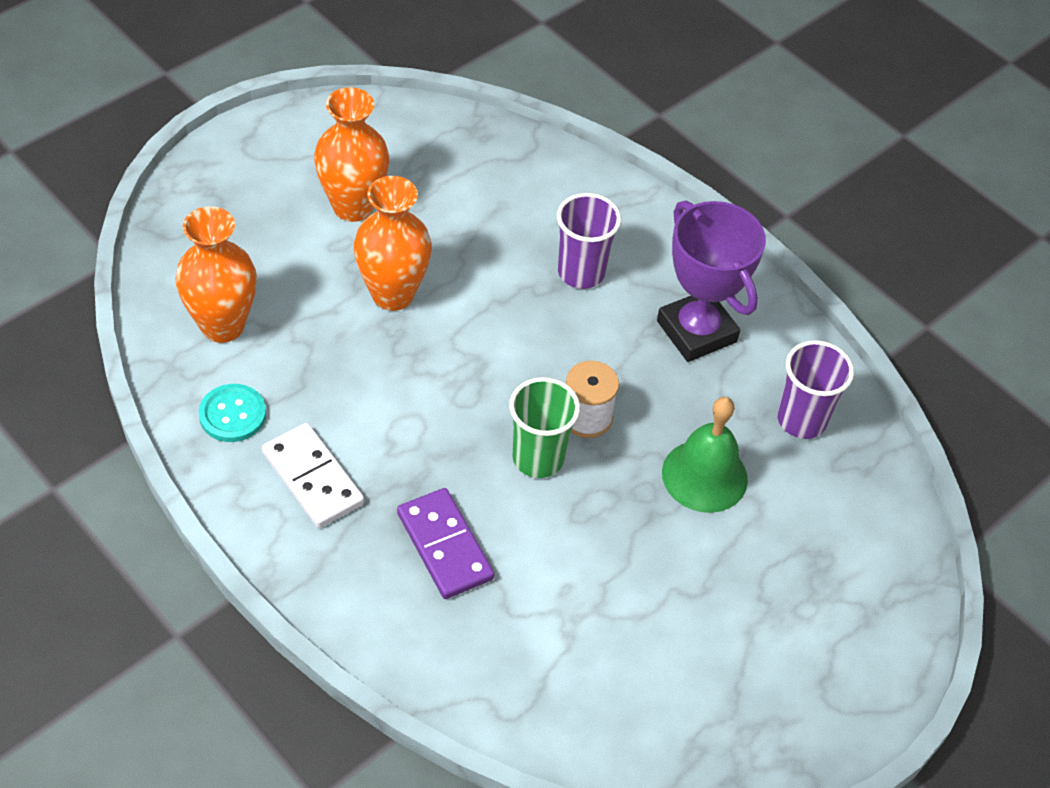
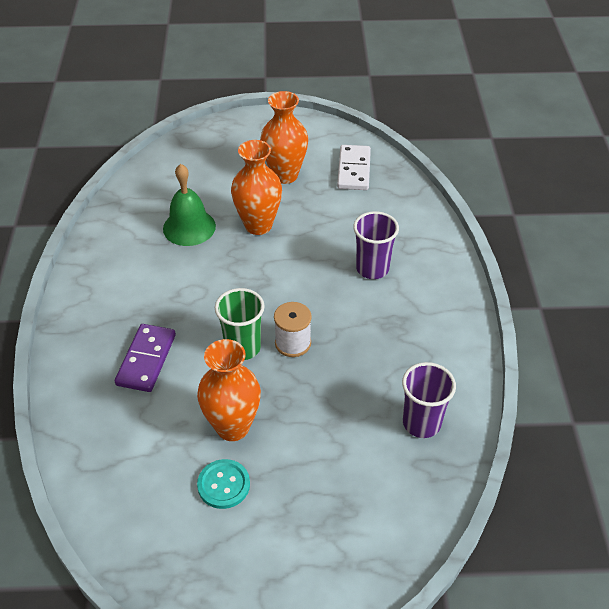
camera: 45 degrees right, 5 degrees down
(222, 326) = (161, 196): orange vase -> orange vase (232, 427)
(232, 414) = (120, 237): turquoise button -> turquoise button (223, 485)
(313, 478) = (122, 287): white domino -> white domino (354, 170)
(696, 331) = (408, 336): purple trophy -> none
(704, 476) = (326, 415): green bell -> green bell (189, 227)

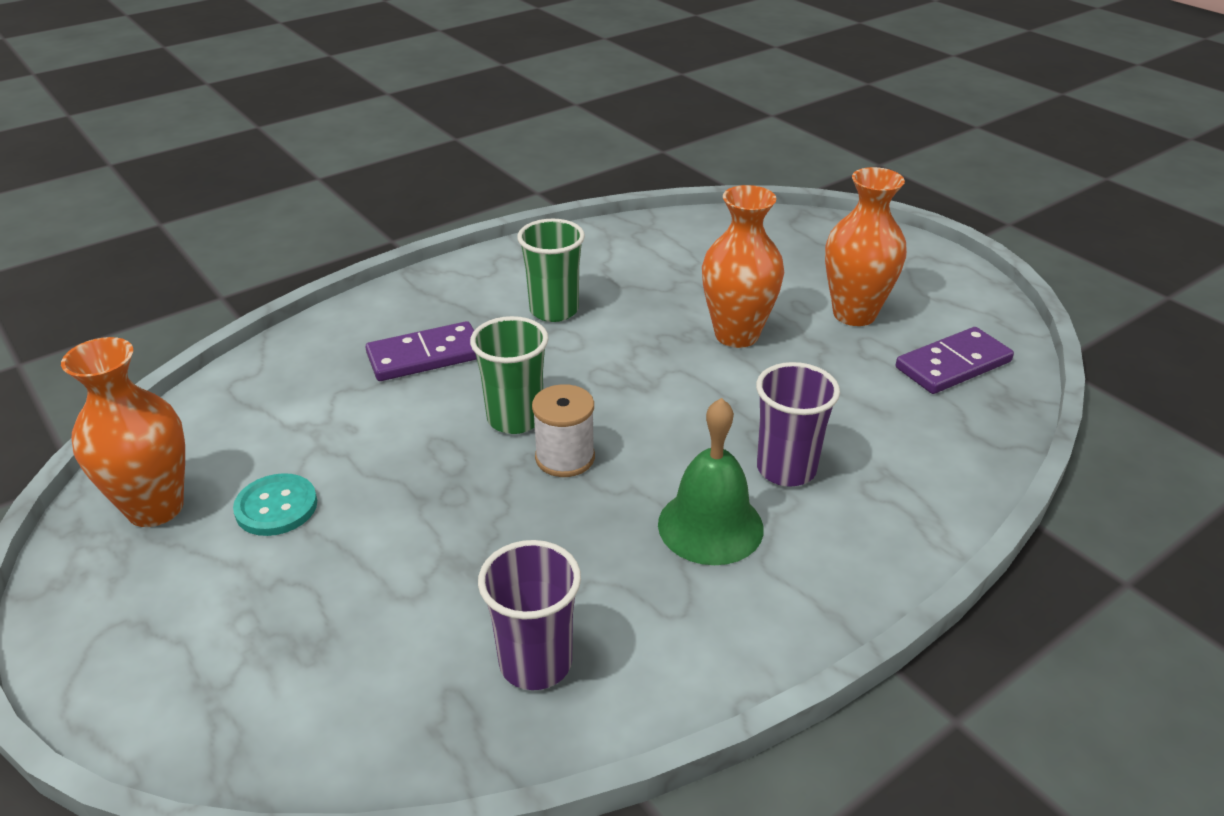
camera: 55 degrees right, 10 degrees down
(160, 283) = (554, 310): none -> green cup
(189, 227) = (666, 288): green bell -> green bell (710, 526)
(232, 427) = (376, 471): orange vase -> orange vase (155, 508)
(354, 170) = (953, 365): white domino -> purple domino

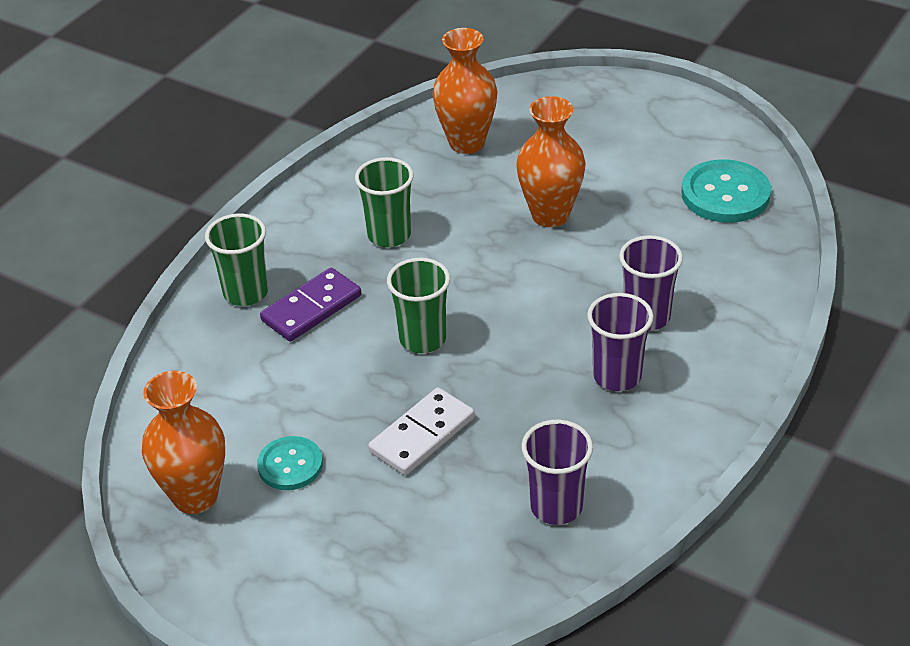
camera: 20 degrees left, 5 degrees up
(374, 325) = (246, 293): none -> green cup
(440, 520) = (422, 434): none -> white domino
(565, 457) = (481, 358): white spool -> none
(710, 526) = (617, 376): green bell -> purple cup
(854, 314) = (631, 169): orange vase -> orange vase (466, 143)
(953, 365) = (725, 194): purple domino -> turquoise button

